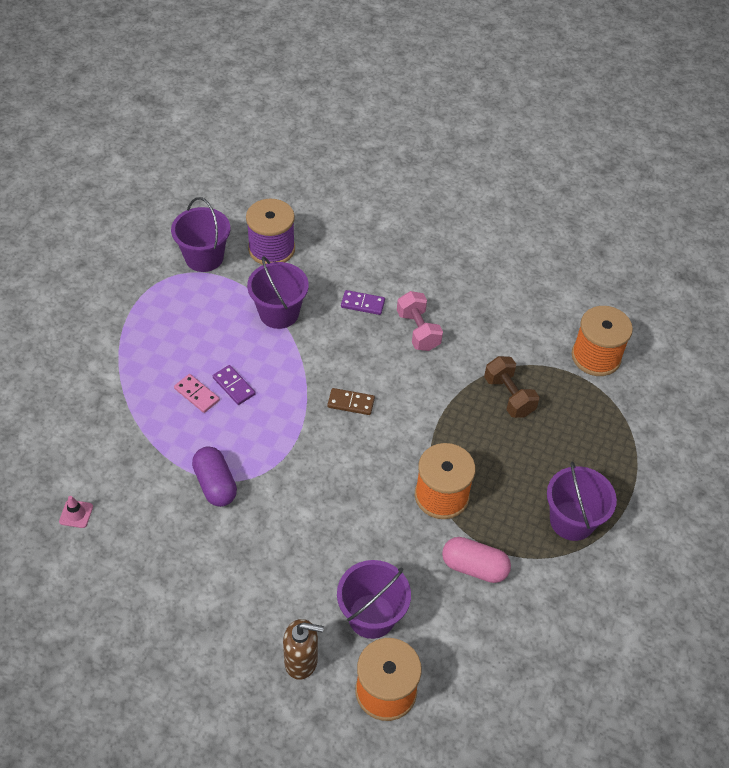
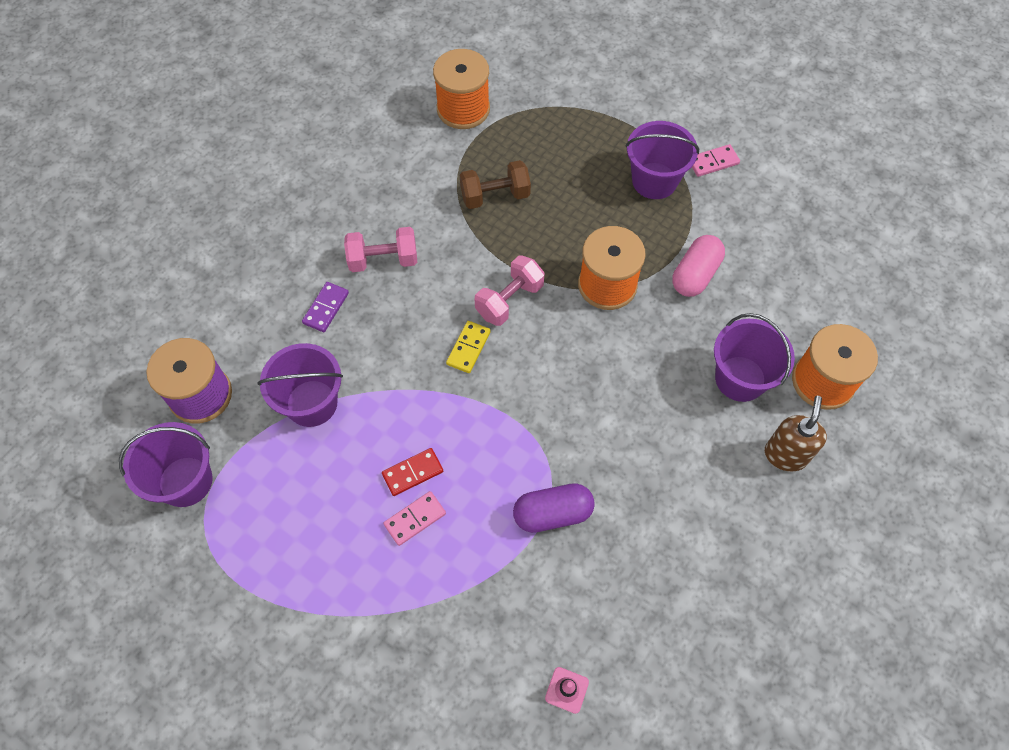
camera: 75 degrees left, 10 degrees up
(234, 386) = (413, 473): purple domino -> red domino
(351, 403) = (468, 348): brown domino -> yellow domino
(404, 424) = (509, 300): none -> pink dumbbell
(614, 571) = (713, 162): none -> pink domino

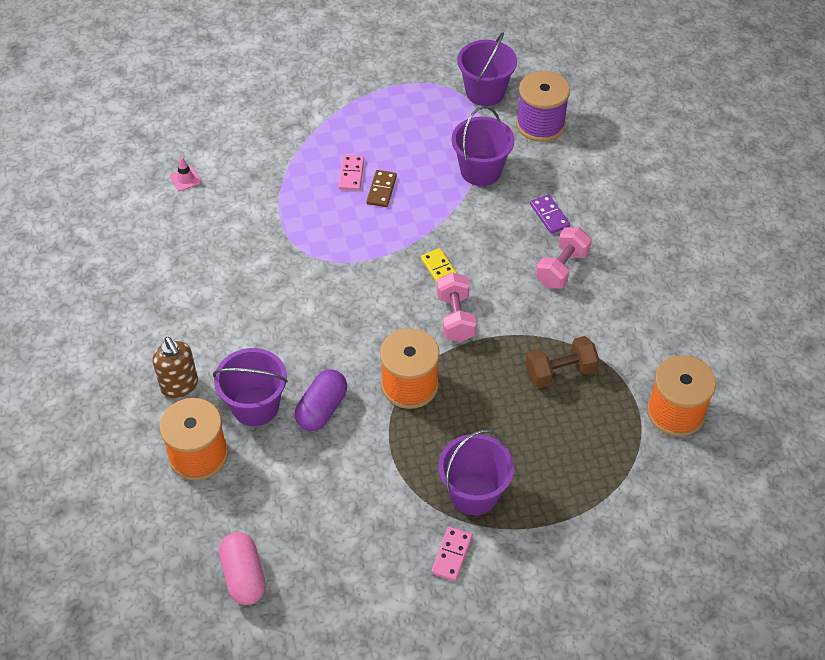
camera: 130 degrees right, 10 degrees down
(413, 473) = (381, 190): red domino -> brown domino
(495, 196) = (560, 372): brown dumbbell -> brown dumbbell turned 45 degrees clockwise
(552, 513) = (283, 237): purple capsule -> purple capsule (322, 409)
(695, 275) = (361, 448): pink capsule -> pink capsule (244, 576)

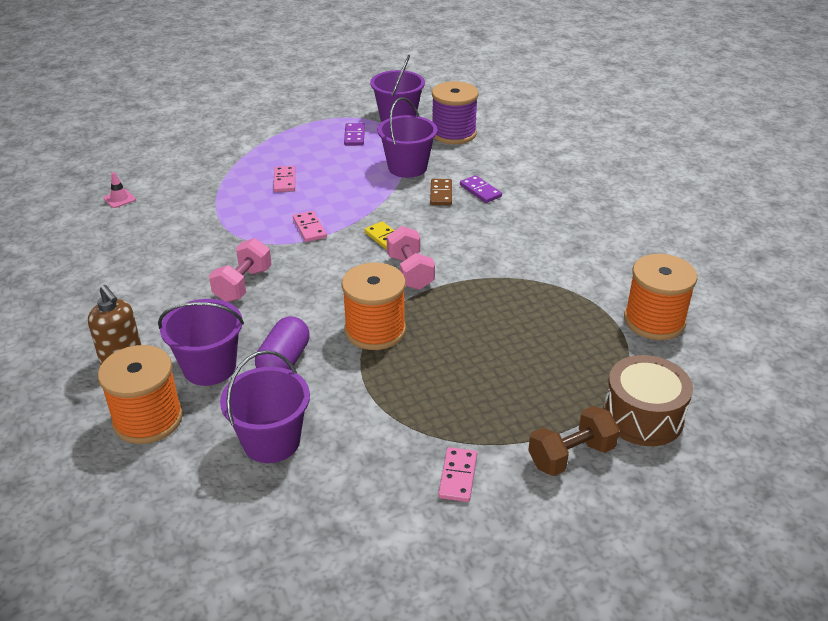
camera: 10 degrees left, 15 degrees down
(244, 576) = (213, 532): pink capsule -> none
(367, 245) = (309, 228): none -> pink domino
(381, 190) = (316, 189): brown domino -> brown domino (441, 194)
(433, 115) = (354, 136): none -> purple domino
(474, 493) = (467, 415): purple bucket -> purple bucket (271, 441)
(560, 372) = (527, 303): brown dumbbell -> brown dumbbell (571, 456)
(562, 268) = (504, 226): pink dumbbell -> pink dumbbell (243, 285)
(630, 519) = (643, 416): none -> brown drum

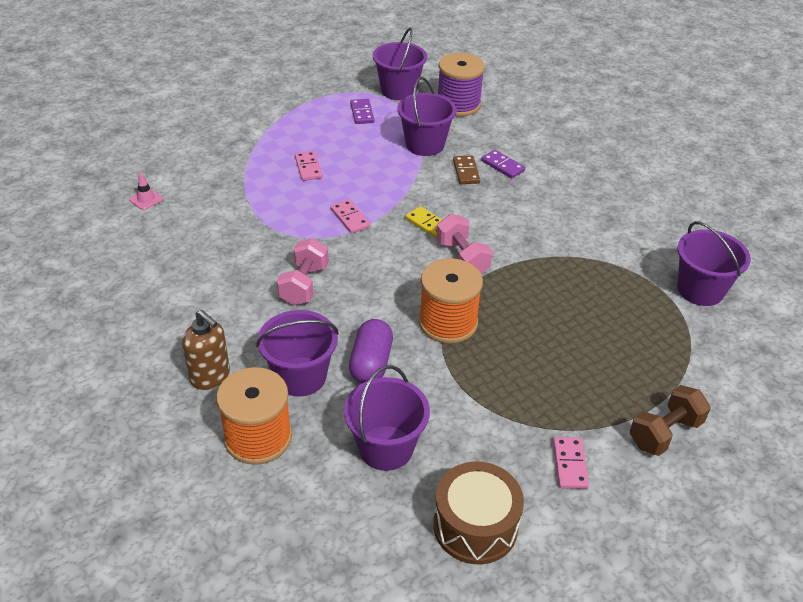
camera: 10 degrees left, 5 degrees up
(643, 416) = (716, 387): brown drum -> brown drum (475, 526)
(654, 321) = (700, 290): orange spool -> purple bucket

